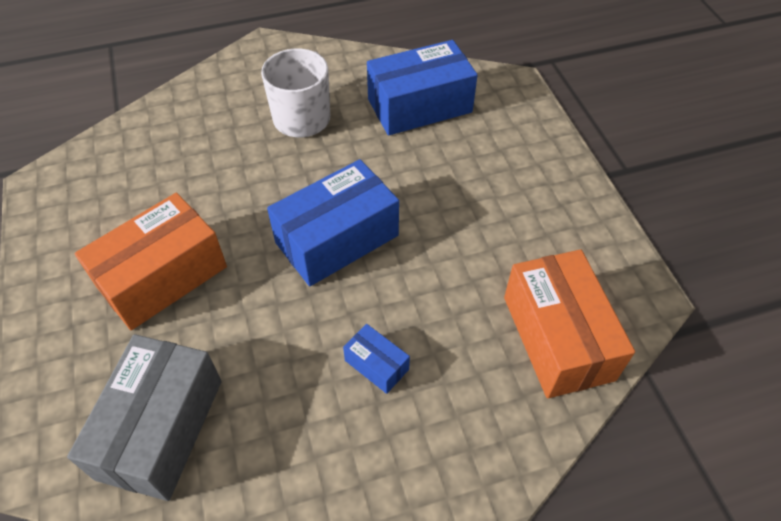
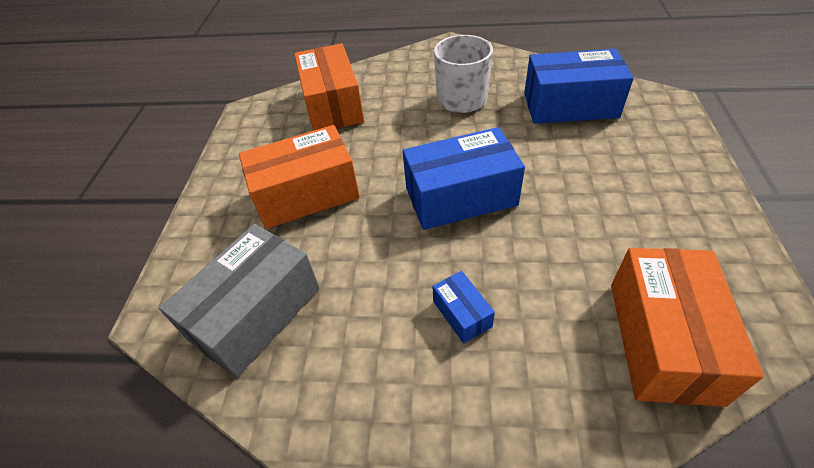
camera: 25 degrees right, 5 degrees down
(149, 155) = (332, 105): none -> orange box

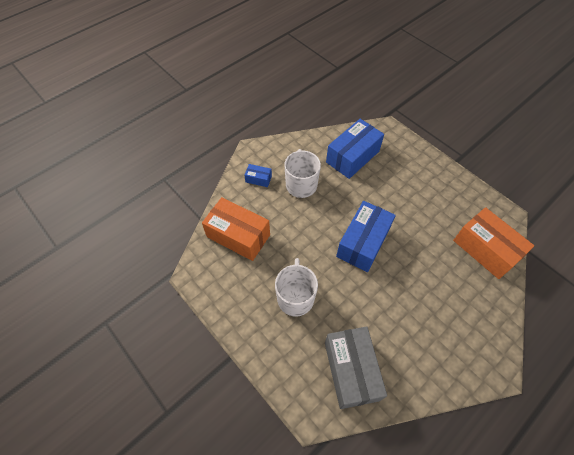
camera: 50 degrees left, 10 degrees up
(306, 194) = (295, 297): orange box -> white mug
(462, 314) = (422, 296): blue box -> blue box (258, 179)

